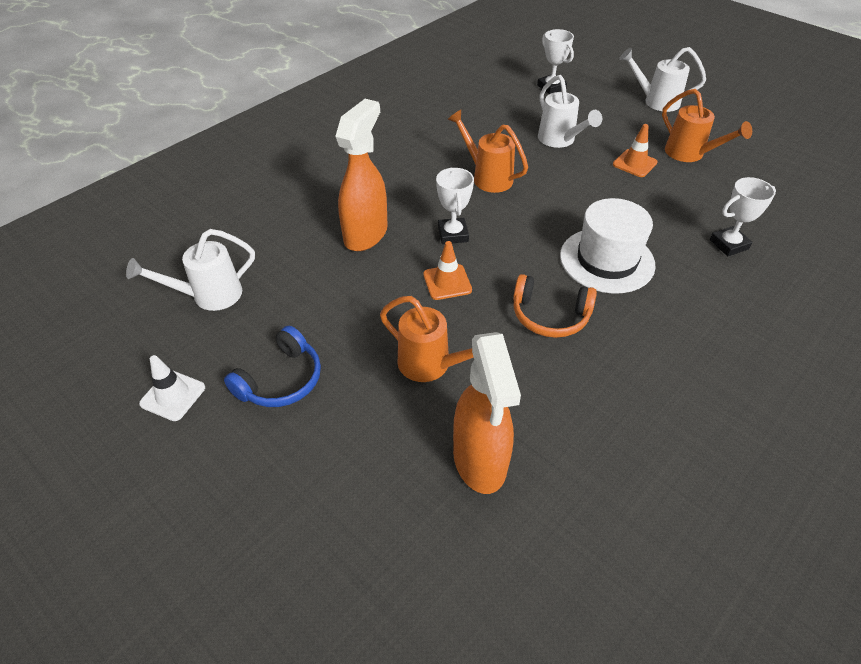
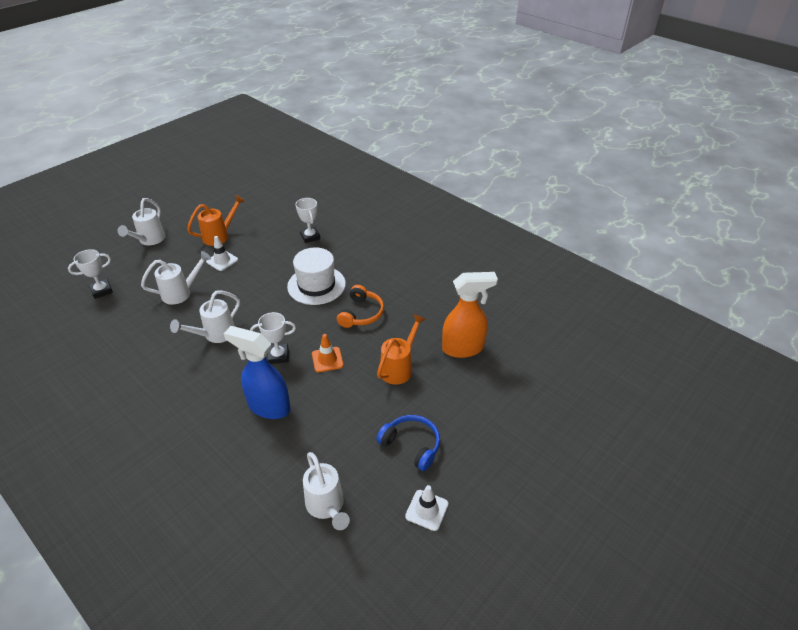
camera: 90 degrees left, 5 degrees down
(366, 234) = (268, 406): orange spray bottle -> blue spray bottle
(487, 177) = (215, 335): orange watering can -> white watering can
(634, 163) = (222, 261): orange traffic cone -> white traffic cone

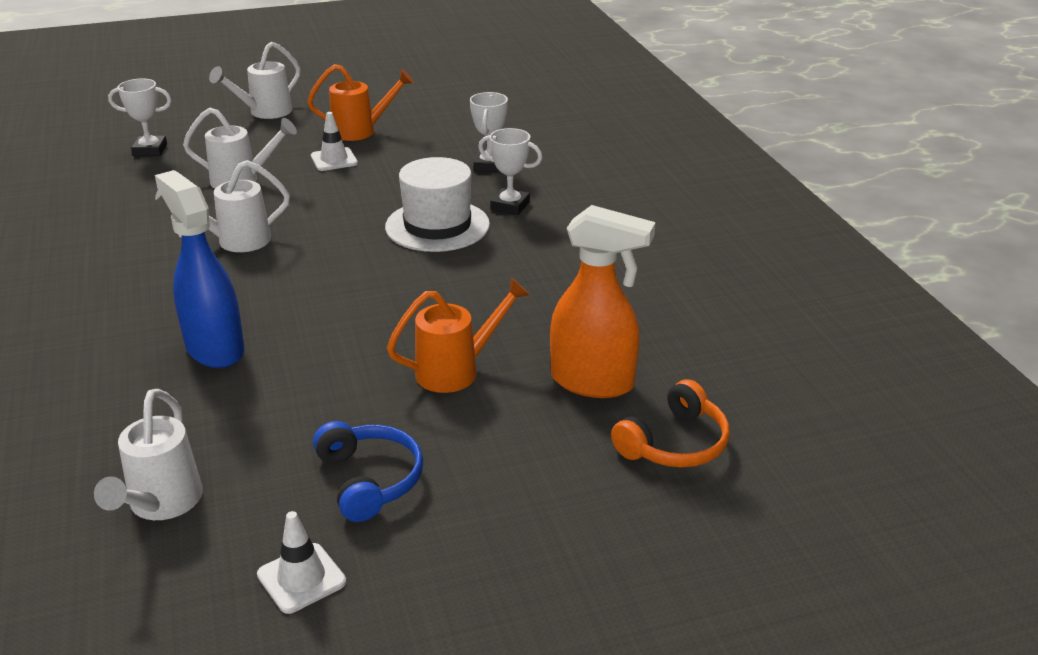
camera: 30 degrees right, 10 degrees down
(278, 356) = (292, 293): white trophy -> white trophy (510, 206)
(327, 359) = (357, 321): orange traffic cone -> none
(361, 313) = (469, 281): orange headphones -> orange headphones (674, 443)

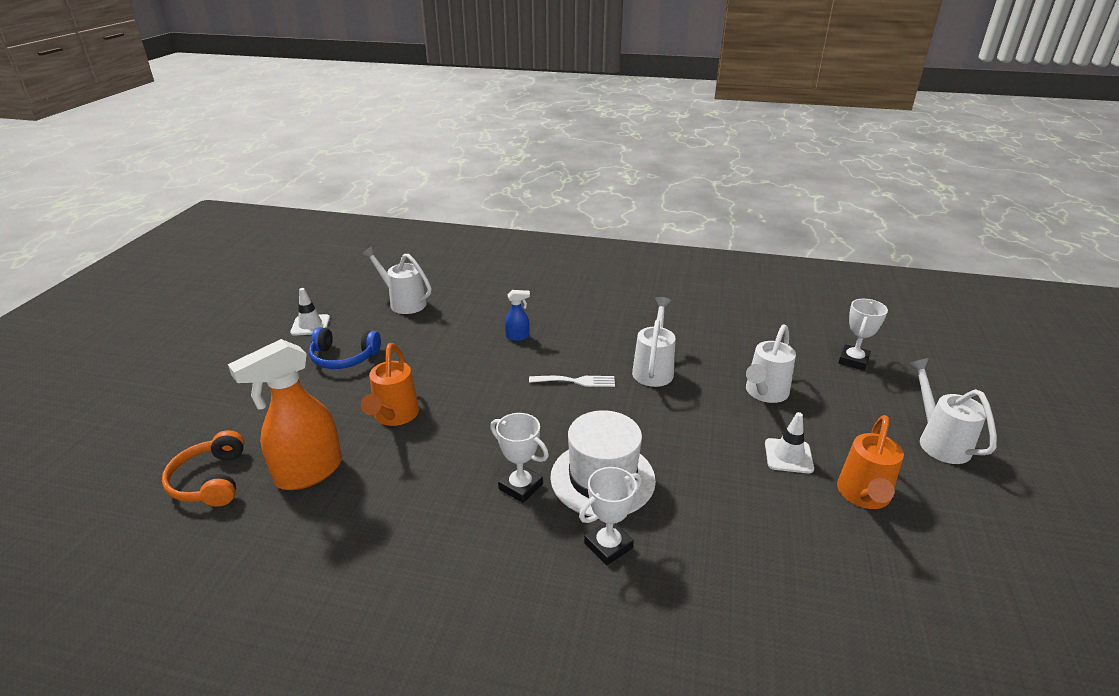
camera: 120 degrees right, 0 degrees up
(214, 348) = (518, 337): blue spray bottle -> blue spray bottle, size x0.45
(292, 278) = (576, 381): none -> white fork
(489, 165) = (719, 571): white trophy -> white trophy (520, 486)

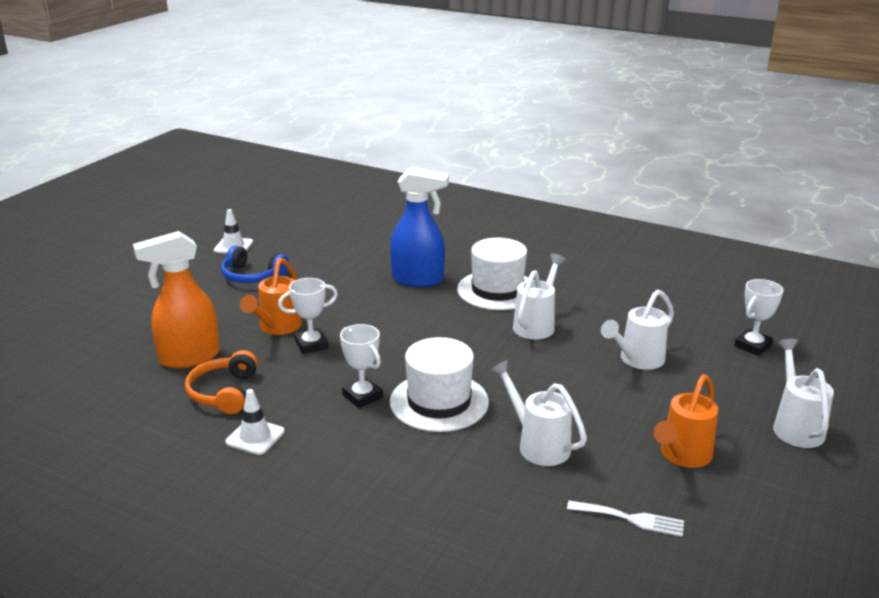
camera: 15 degrees right, 5 degrees down
(210, 480) = (110, 351): orange headphones -> orange headphones (224, 393)
(403, 302) = (324, 238): white watering can -> white watering can (538, 444)
(518, 337) = (418, 280): blue spray bottle -> blue spray bottle, size x2.24
(576, 381) = (455, 324): white fork -> white fork (631, 519)
(599, 337) = (497, 290): none -> white hat
(608, 546) = (417, 450): white trophy -> white trophy (311, 344)
(788, 456) = (628, 413): white traffic cone -> white traffic cone (255, 437)

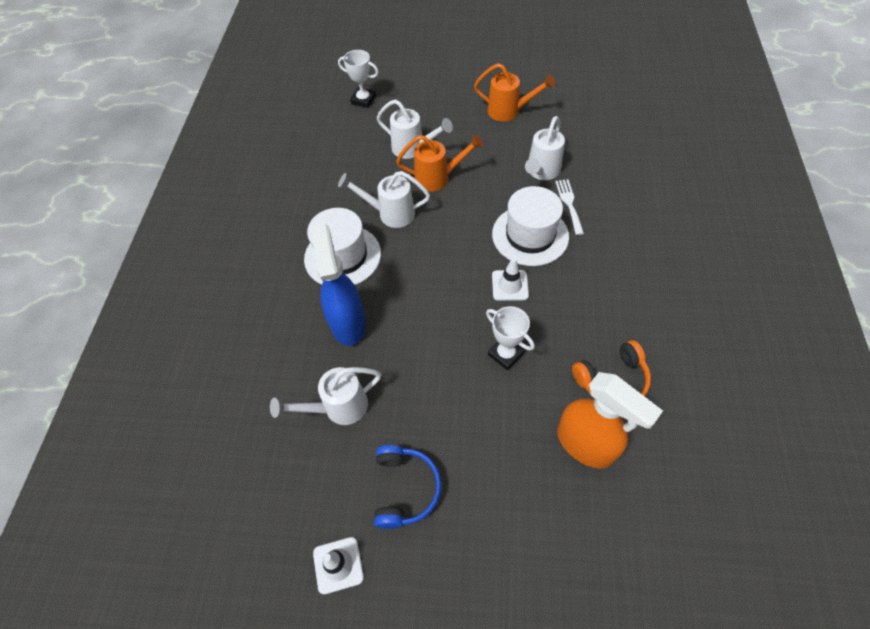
camera: 110 degrees left, 30 degrees up
(255, 437) = (644, 325): white traffic cone -> white traffic cone (510, 285)
(277, 328) = (494, 398): orange watering can -> orange watering can (437, 178)
(362, 396) = (553, 282): white trophy -> none
(631, 519) = (578, 120): white fork -> white fork (569, 204)
(795, 426) = (449, 74): white watering can -> white watering can (338, 407)

